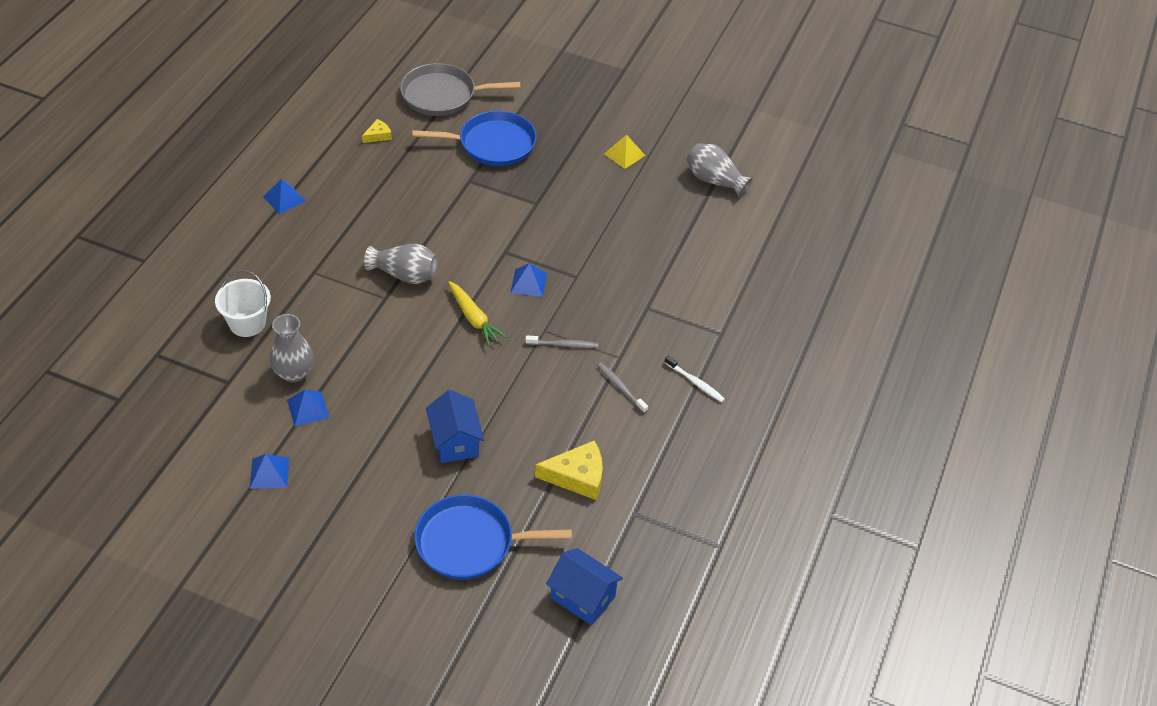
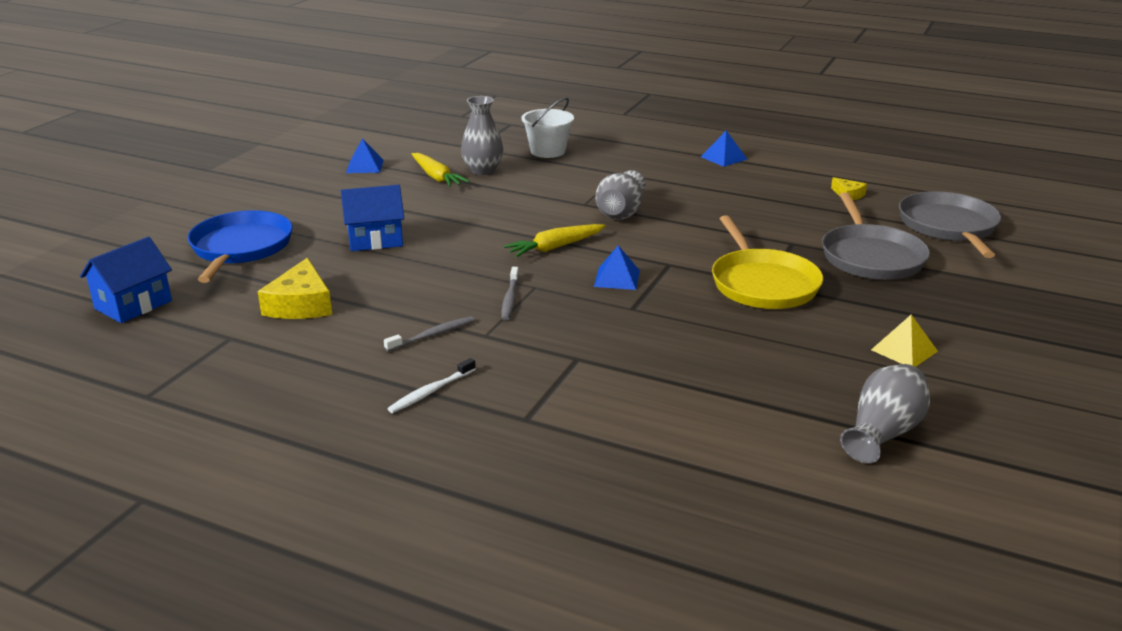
camera: 95 degrees right, 20 degrees down
(308, 408) = (436, 177): blue pyramid -> yellow carrot
(492, 144) = (871, 256): blue pan -> grey pan
(536, 205) = (762, 283): none -> yellow pan

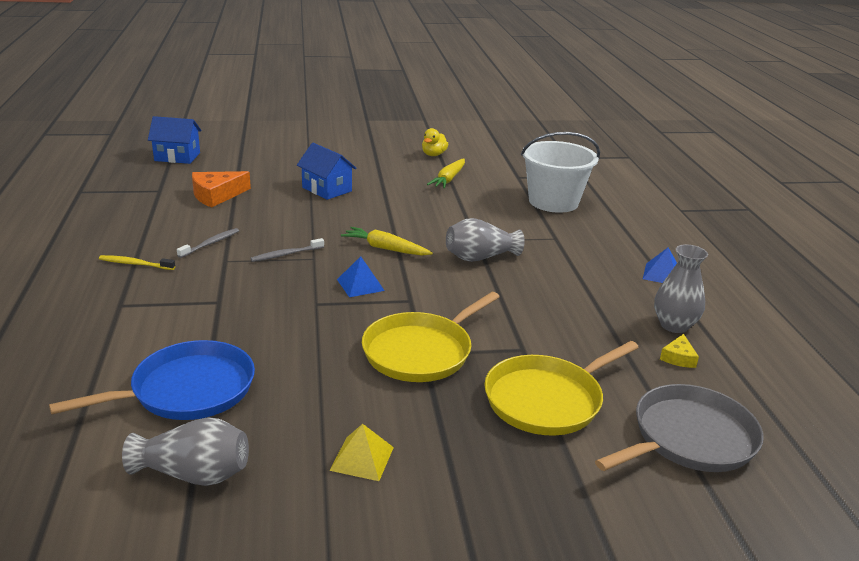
camera: 55 degrees right, 0 degrees up
(240, 248) = (273, 159): blue pan -> blue pan (187, 390)
(300, 304) = (216, 195): yellow cheese -> orange cheese
(365, 166) = (433, 155): blue pyramid -> yellow duck
(431, 391) = (135, 264): white toothbrush -> yellow toothbrush
(432, 335) = (210, 243): grey toothbrush -> grey toothbrush turned 75 degrees counterclockwise
(482, 170) = (482, 190): grey vase -> grey vase (674, 325)
(547, 151) = (553, 202): white bucket -> white bucket, size x1.55
(871, 256) = (547, 400): grey pan -> yellow pan

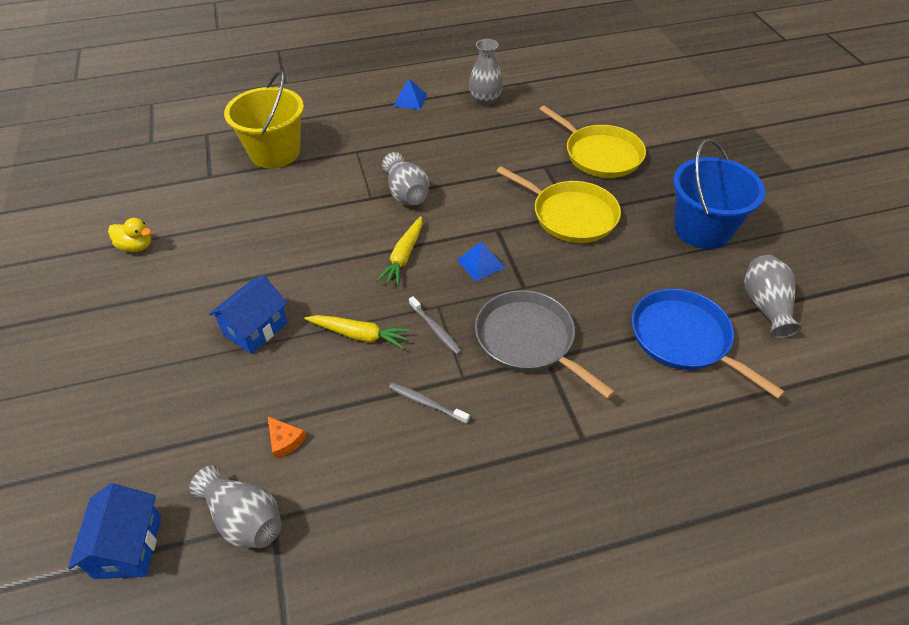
camera: 95 degrees left, 20 degrees up
(135, 264) = (494, 460): yellow toothbrush -> none
(167, 183) = (244, 519): none -> grey vase
(216, 195) = (284, 440): orange cheese -> orange cheese, size x0.53
(362, 458) = (702, 229): yellow pyramid -> blue bucket
(448, 179) = (218, 227): yellow carrot -> yellow carrot (359, 335)
(553, 202) = (275, 152): white bucket -> yellow bucket
(678, 357) = (526, 101): yellow cheese -> none
(689, 438) = (610, 104): grey pan -> grey pan (528, 340)

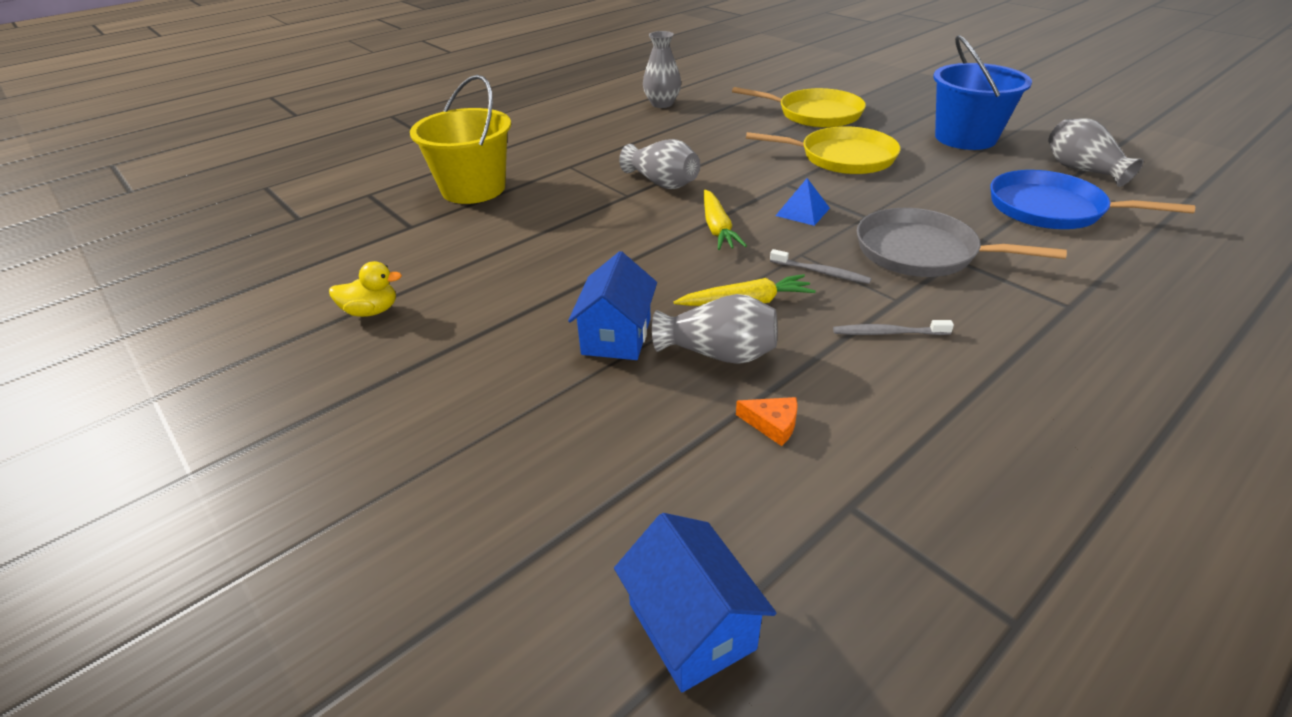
camera: 25 degrees left, 10 degrees down
(244, 519) = (815, 522): grey vase -> grey vase (719, 353)
(410, 100) = (585, 119): blue pyramid -> none

